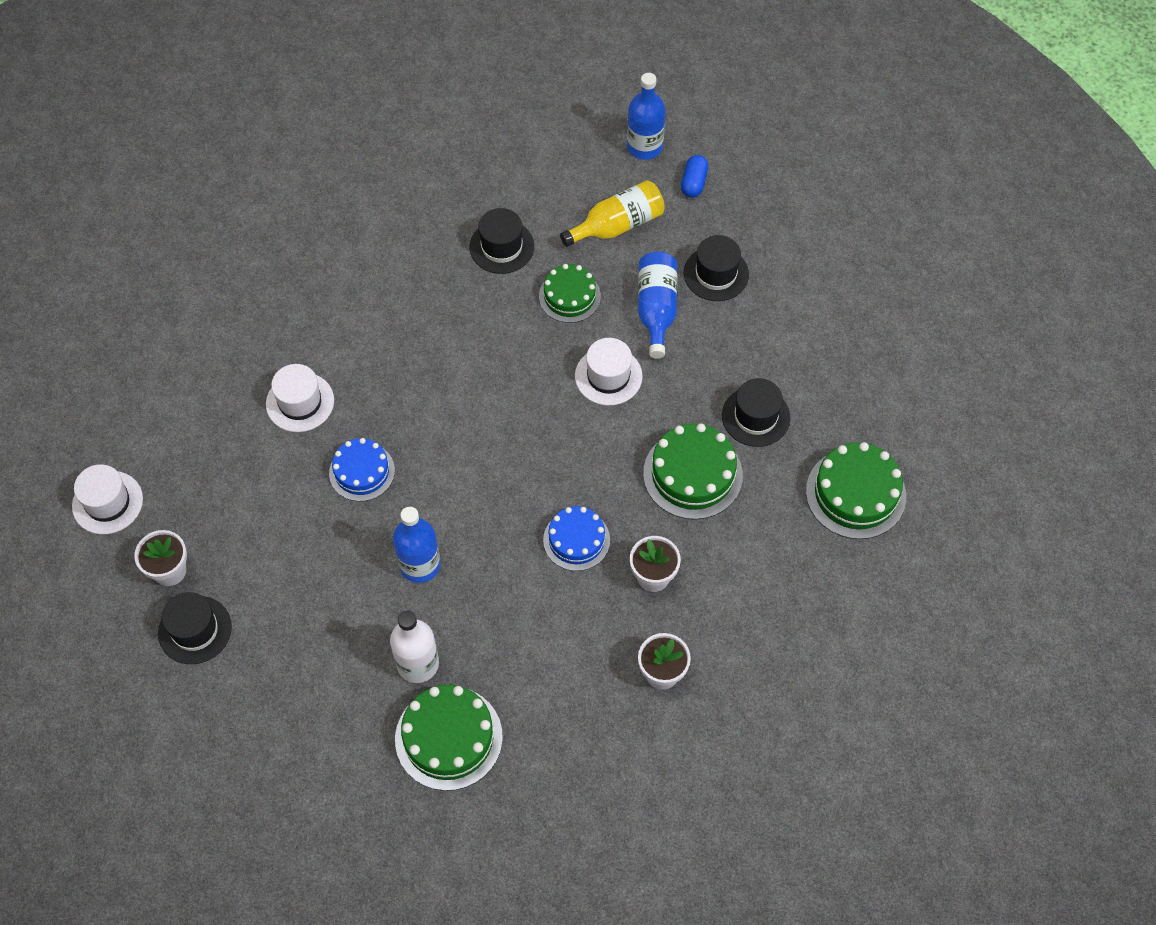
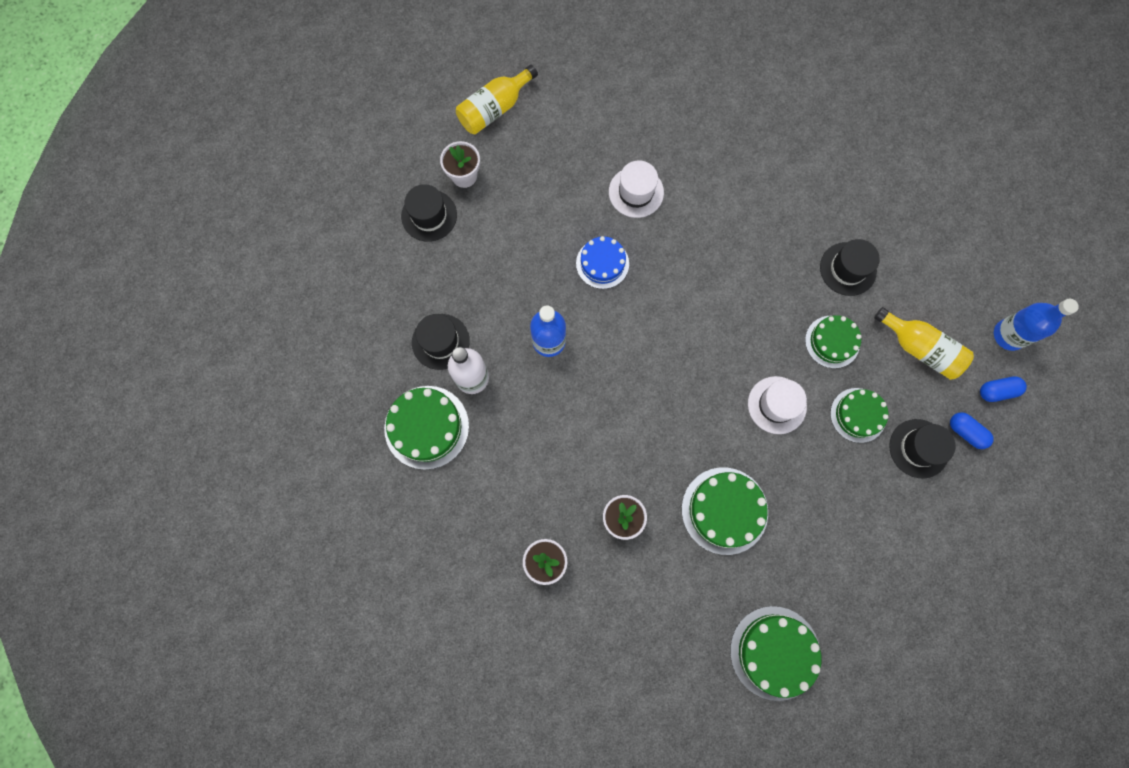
camera: 65 degrees right, 15 degrees up
(107, 502) = (495, 109): white hat -> yellow bottle
(576, 540) = (624, 446): blue cake -> none
(656, 309) = (858, 415): blue bottle -> green cake
(720, 227) = (965, 432): none -> blue capsule
(756, 416) = (802, 539): black hat -> black hat (440, 341)

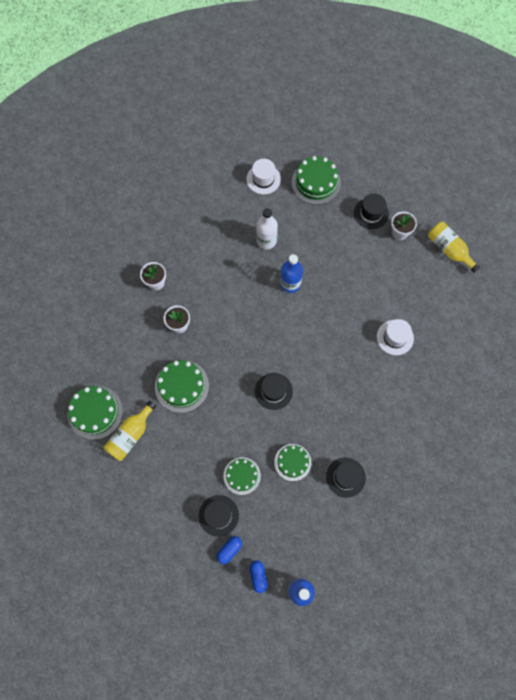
camera: 90 degrees right, 5 degrees down
(426, 427) = (236, 217): green cake -> green cake (316, 182)
(440, 341) = (289, 222): black hat -> black hat (273, 391)
(602, 263) = (343, 315): blue cake -> none
(777, 405) = (249, 422): white hat -> white hat (263, 179)
(919, 348) = (289, 523): yellow bottle -> yellow bottle (131, 435)

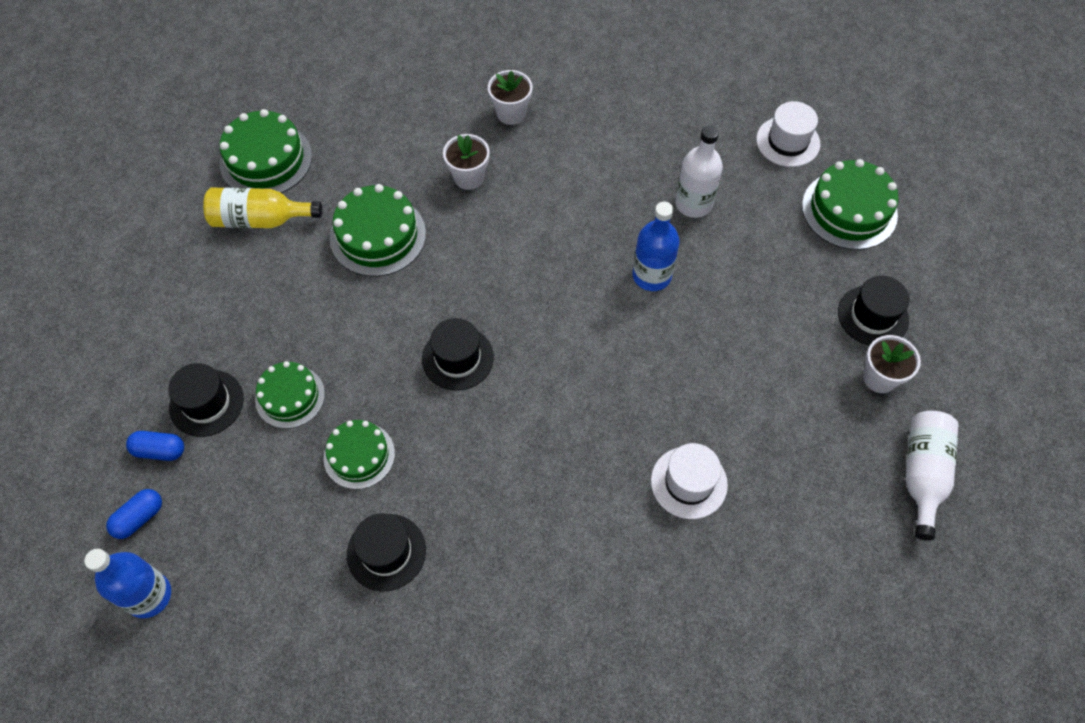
camera: 55 degrees right, 10 degrees down
(449, 250) = (922, 474): yellow bottle -> white bottle

